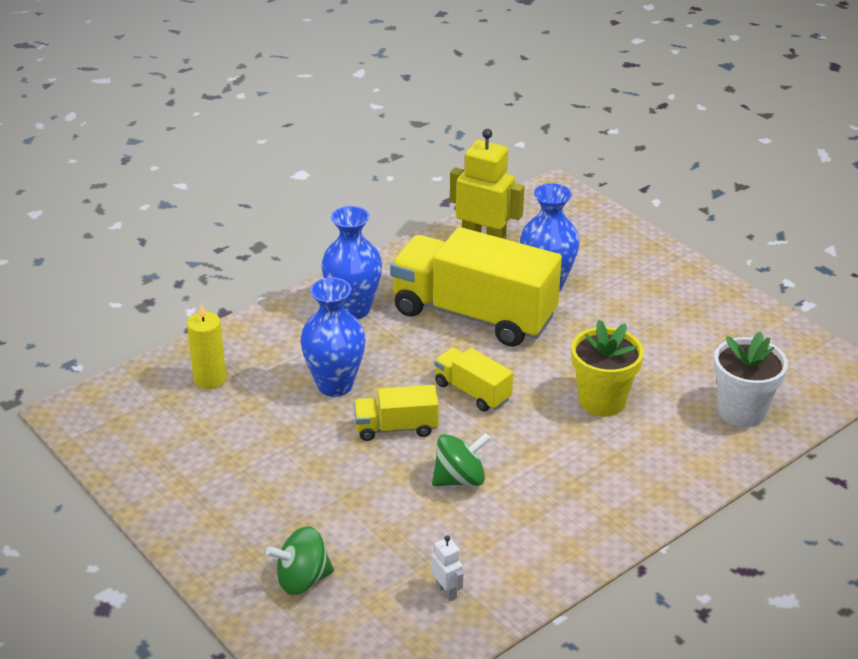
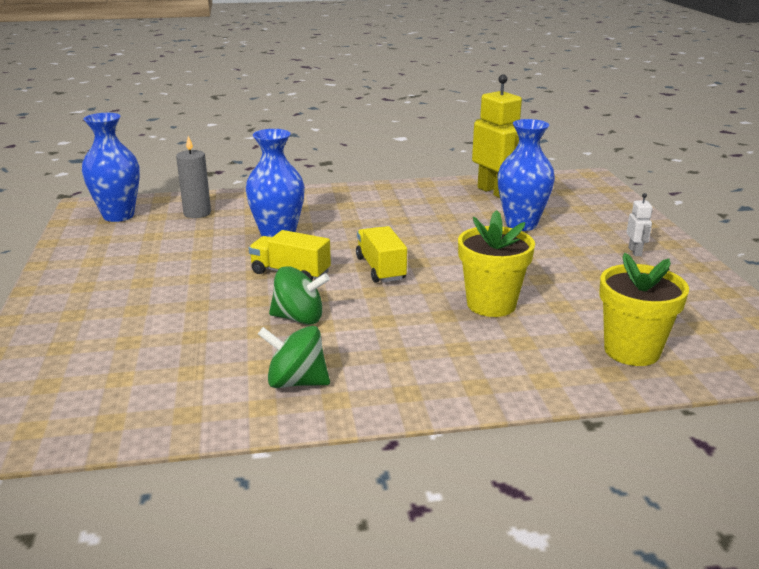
camera: 30 degrees right, 10 degrees down
(210, 379) = (197, 213): yellow candle -> grey candle
(302, 579) = (86, 342): green spinning top -> green spinning top (296, 382)
(353, 309) = (347, 203): blue vase -> blue vase (118, 215)
(446, 591) = (184, 391): white robot -> white robot (635, 252)
(473, 314) = (438, 226): yellow truck -> none
(741, 411) = (631, 351): white flower pot -> yellow flower pot

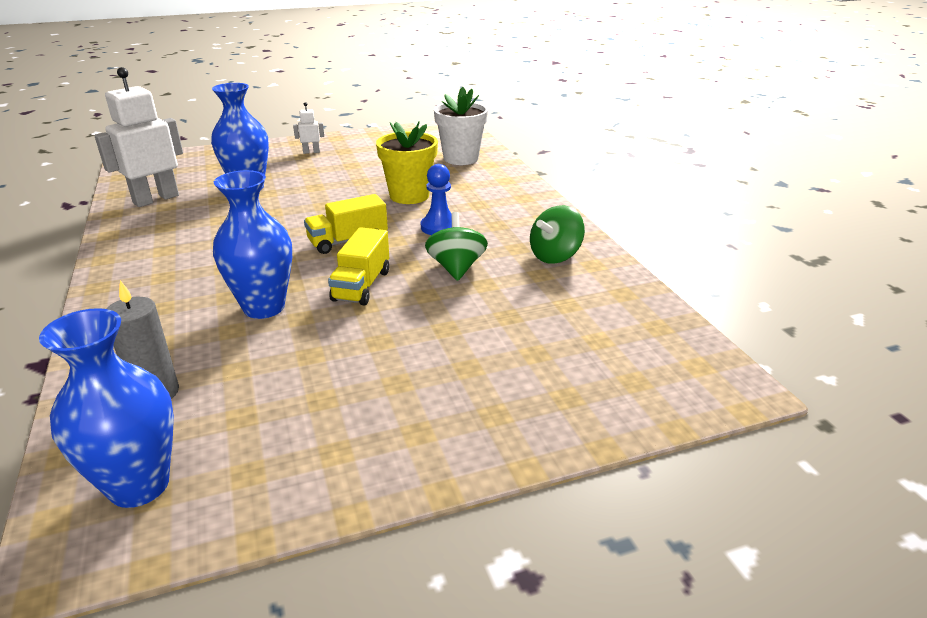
camera: 100 degrees left, 5 degrees up
(296, 382) = (555, 256): green spinning top -> green spinning top turned 45 degrees clockwise
(398, 316) = (439, 227): none -> blue pawn
(495, 192) = (156, 199): yellow robot -> white robot
(631, 351) = (461, 158): yellow flower pot -> white flower pot

